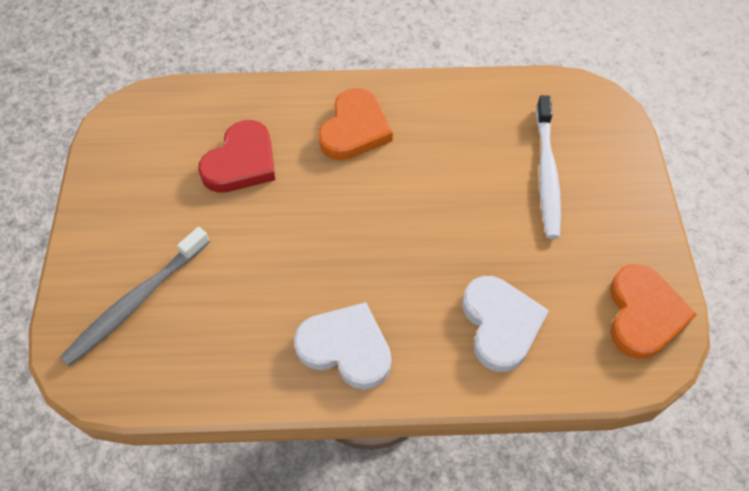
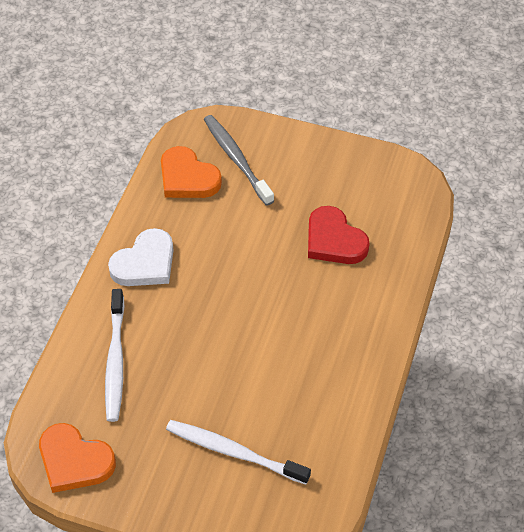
camera: 110 degrees right, 5 degrees down
(354, 129) = (339, 325): orange heart -> orange heart (187, 178)
(500, 324) = (115, 361): white heart -> white toothbrush

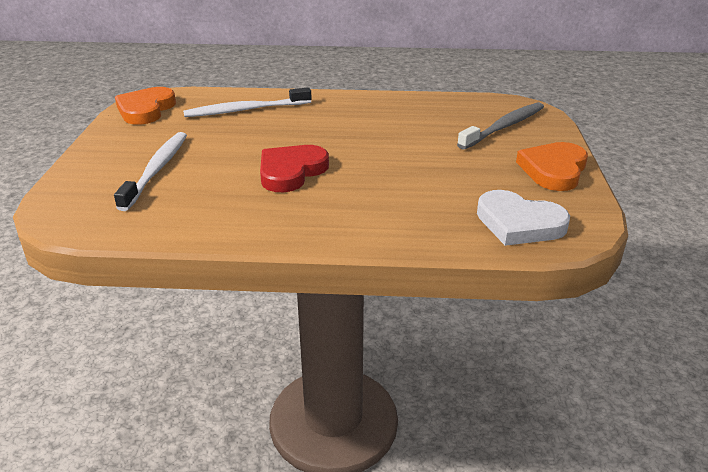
camera: 75 degrees right, 20 degrees down
(145, 263) = (352, 107): white heart -> white heart (519, 223)
(187, 178) = (461, 110): orange heart -> orange heart (553, 170)
(334, 240) = (440, 188): red heart -> red heart (291, 172)

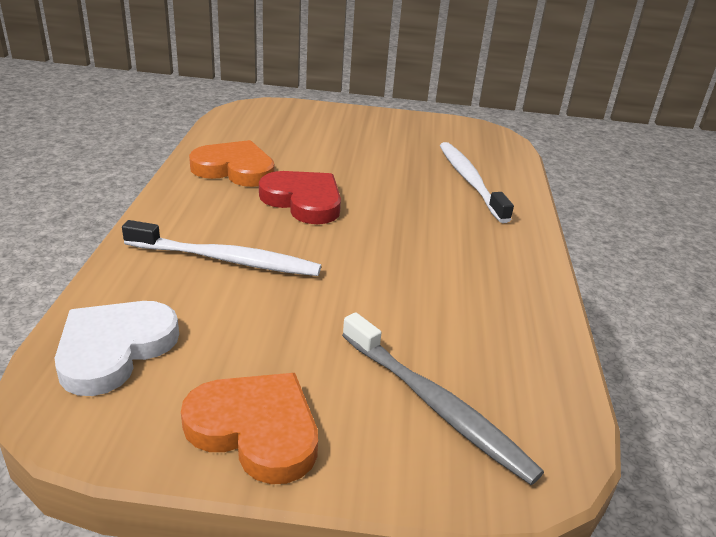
camera: 90 degrees right, 0 degrees up
(146, 110) = (461, 132): orange heart -> orange heart (235, 169)
(157, 170) = (322, 139): white toothbrush -> white toothbrush (226, 259)

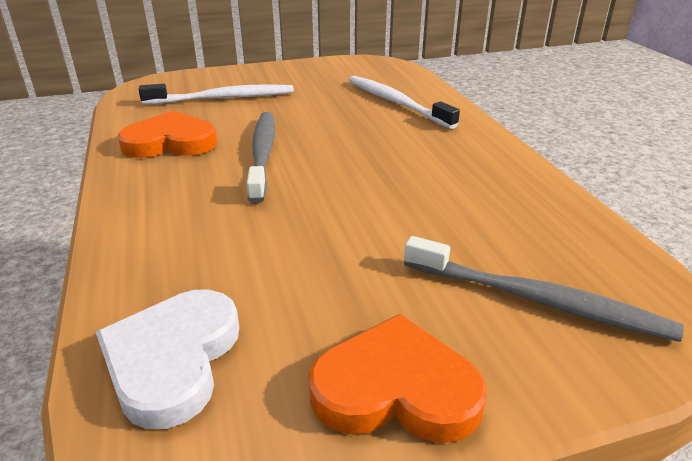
camera: 20 degrees left, 0 degrees up
(226, 259) = (228, 228): white toothbrush -> white toothbrush (223, 98)
(303, 201) = (263, 154): red heart -> grey toothbrush

